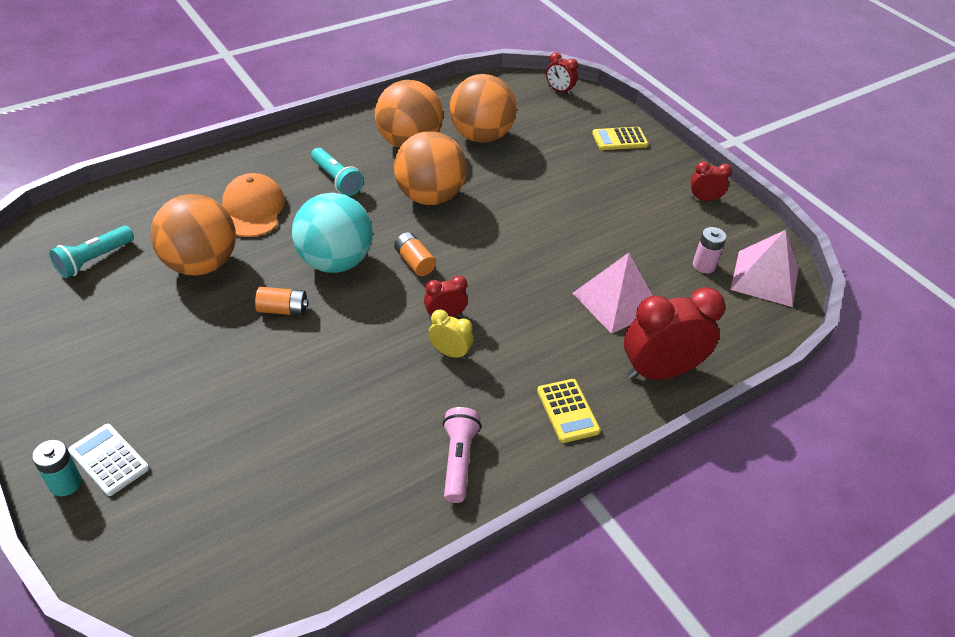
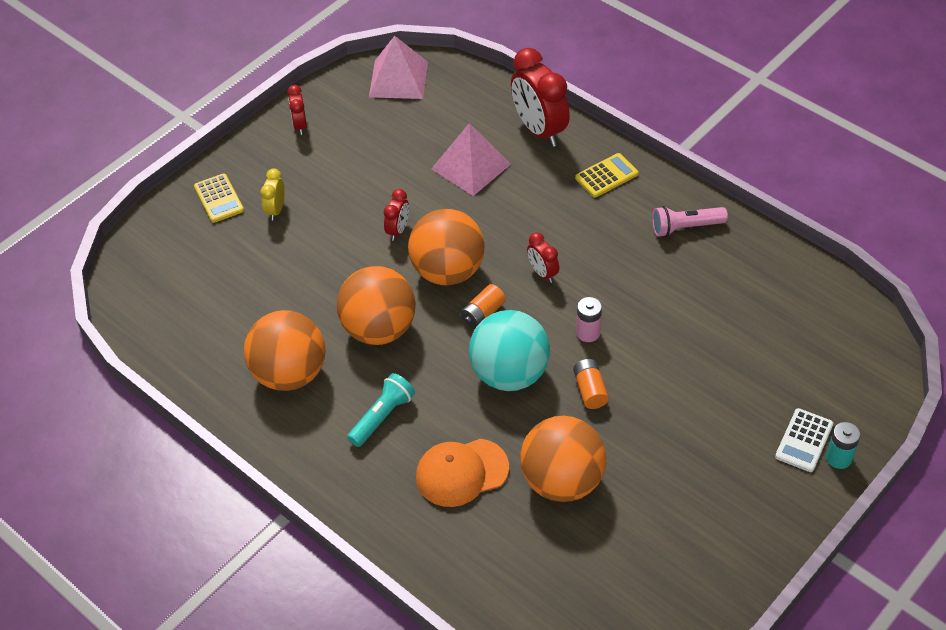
camera: 100 degrees left, 5 degrees up
(94, 260) = (598, 577): turquoise flashlight -> none
(450, 353) = (583, 259): yellow clock -> yellow clock (276, 210)
(480, 136) = (254, 314): orange ball -> orange ball (448, 271)
(559, 90) = (134, 265): red clock -> red clock (398, 230)
(703, 265) = (398, 117): pink battery -> pink battery (588, 333)

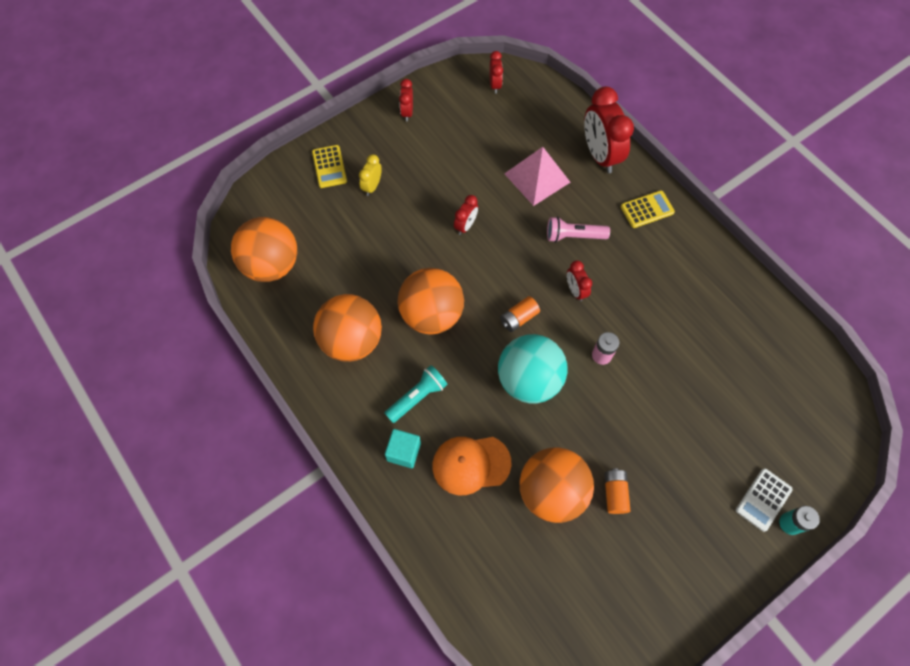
camera: 10 degrees right, 15 degrees up
(379, 475) = (404, 452): none -> turquoise cube
(398, 79) = (495, 85): pink pyramid -> red clock
(448, 271) = (498, 272): orange ball -> orange ball (271, 265)
(590, 390) = (592, 410): orange battery -> orange battery (614, 493)
(685, 227) = (703, 272): pink flashlight -> pink flashlight (573, 236)

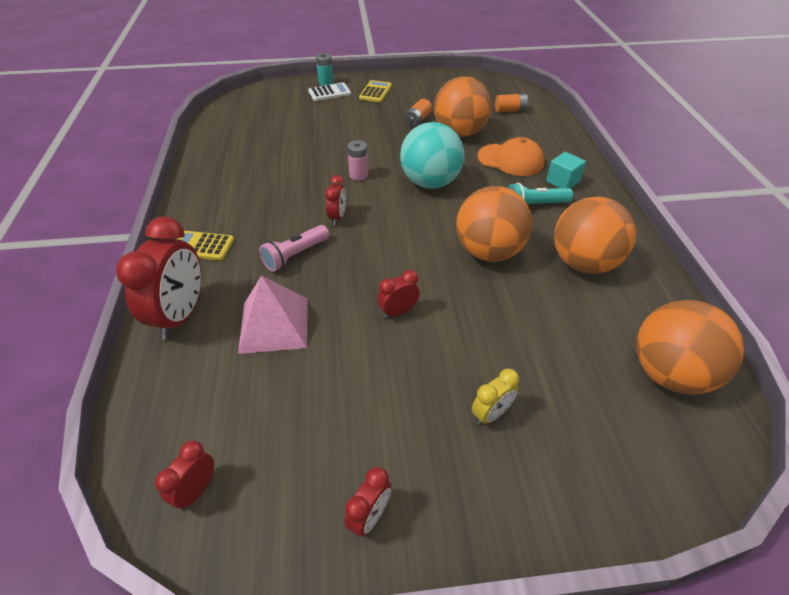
camera: 150 degrees left, 20 degrees down
(329, 167) = (546, 479): yellow calculator -> yellow calculator (375, 92)
(519, 318) = (406, 219): orange battery -> orange battery (510, 110)
(573, 236) = (295, 255): pink flashlight -> pink flashlight turned 105 degrees clockwise

